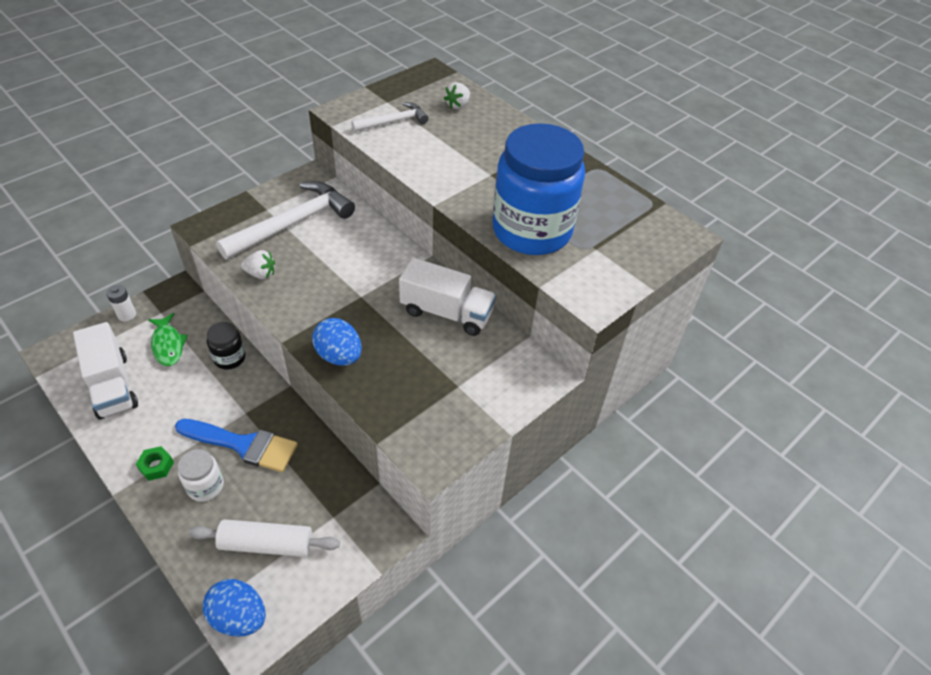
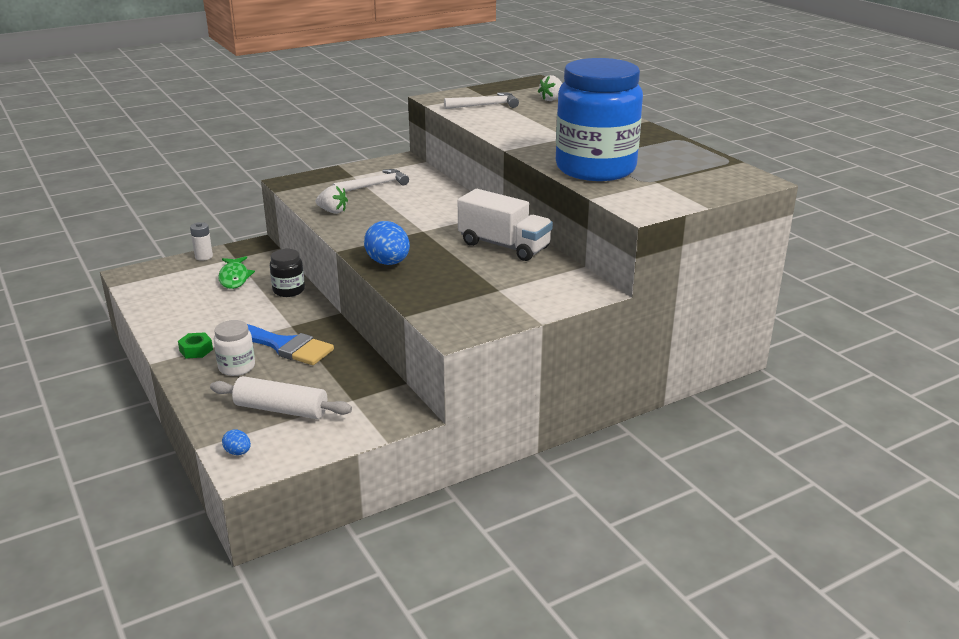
camera: 15 degrees right, 20 degrees down
(112, 385) = (175, 298): white truck -> none
(239, 617) = (238, 452): blue egg -> blue egg, size x0.49
(293, 224) = (374, 185): white hammer -> white hammer, size x0.56

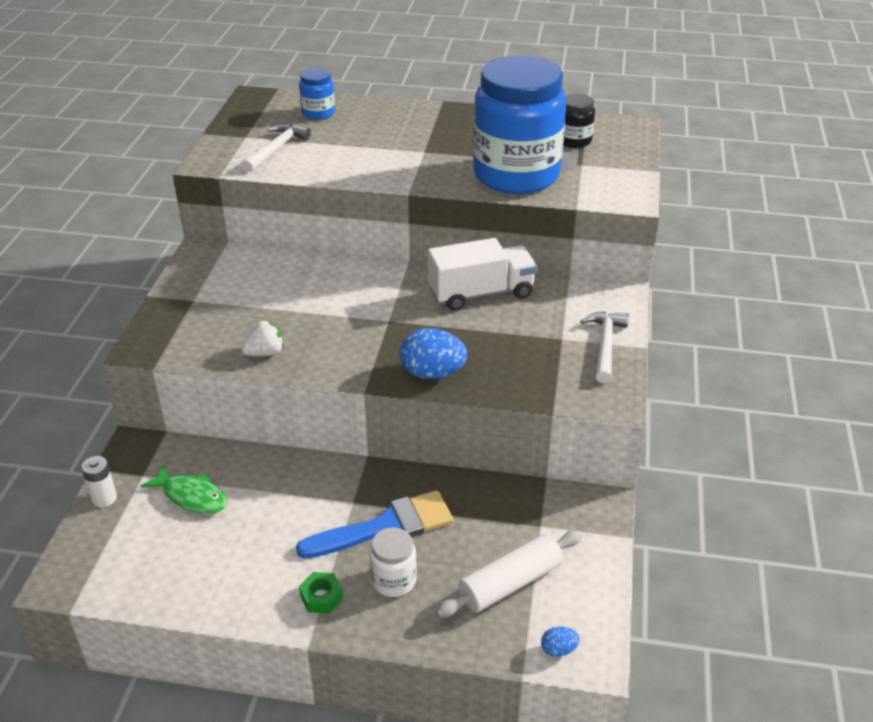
camera: 50 degrees left, 10 degrees up
(289, 290) = (275, 469): black jar -> black jar (574, 141)
(374, 185) = (239, 298): white hammer -> white hammer (605, 345)
(552, 99) = (318, 113): white strawberry -> blue jar

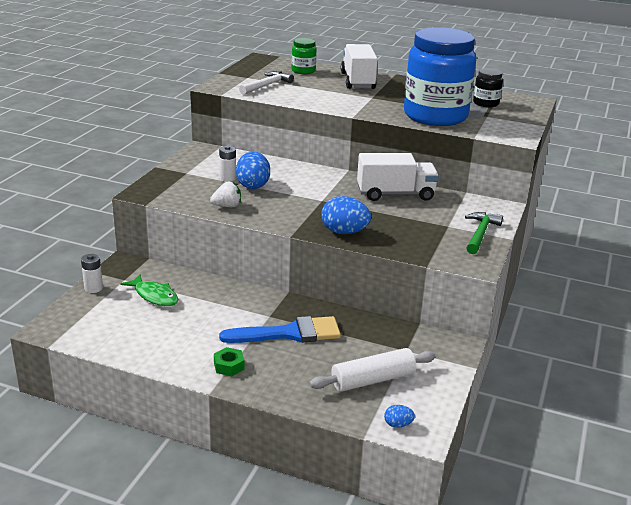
camera: 10 degrees right, 10 degrees down
(252, 301) = (228, 178): none -> white battery
(290, 308) = (253, 185): none -> blue egg
(318, 113) = (303, 71): blue jar -> green jar
(393, 580) = (285, 364): white jar -> none
(396, 123) = (357, 81): none -> white truck
(605, 345) = (480, 234): white hammer -> green hammer

